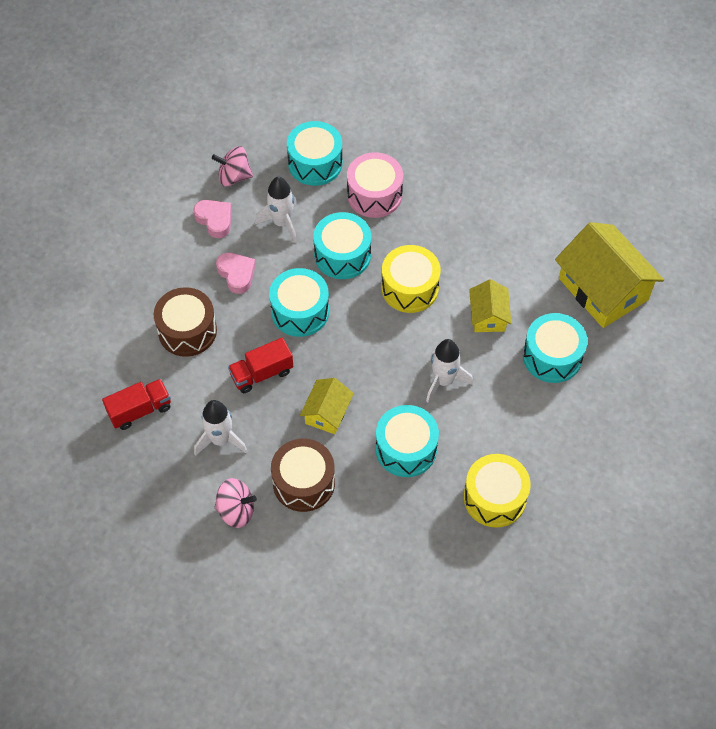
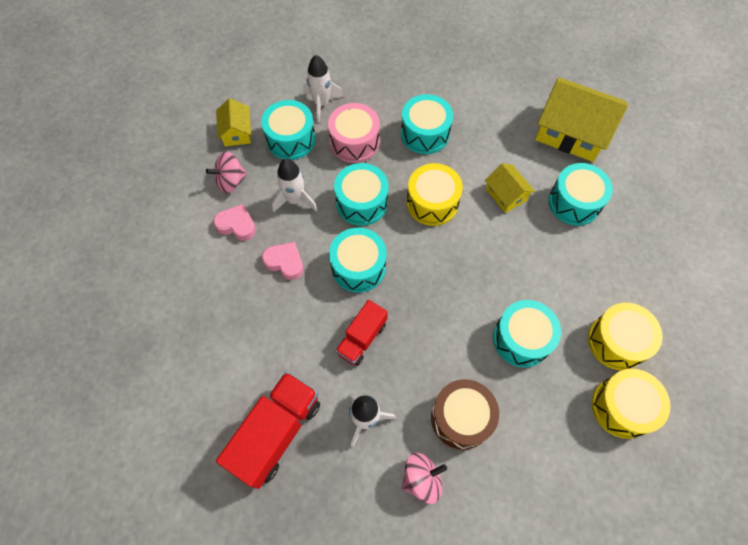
camera: 30 degrees left, 5 degrees up
(140, 410) = (276, 433): red truck -> red truck, size x1.64
(187, 331) = (273, 334): brown drum -> none
(327, 413) = (438, 343): yellow house -> yellow house (237, 132)
(443, 381) = (510, 265): white rocket -> white rocket (322, 103)
(450, 219) = (425, 133): none -> turquoise drum
(455, 552) = (622, 407): none -> yellow drum

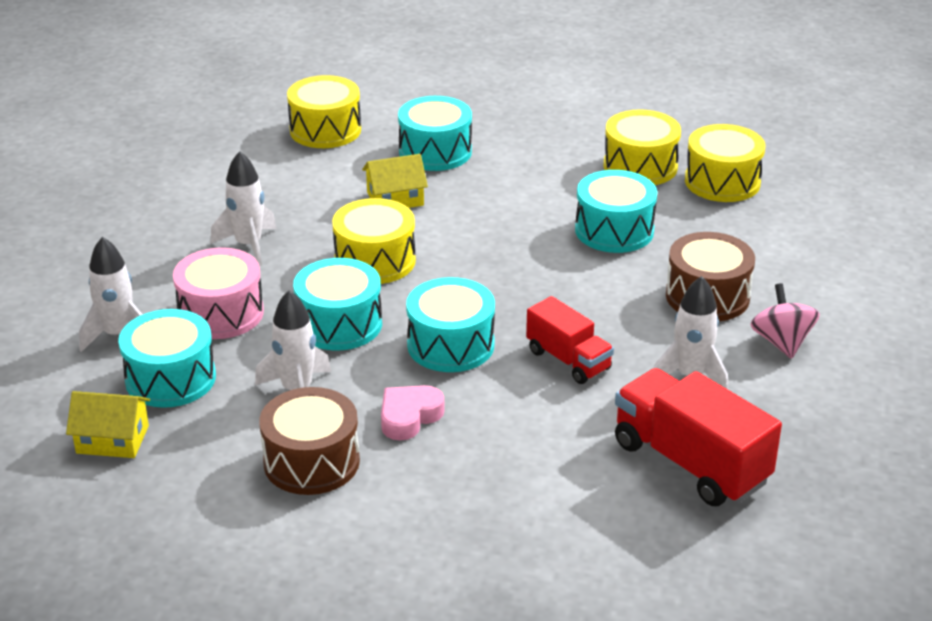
camera: 75 degrees left, 30 degrees down
(230, 181) = (216, 459): pink spinning top -> none
(237, 225) = (311, 462): pink heart -> brown drum
(425, 133) = (248, 245): turquoise drum -> white rocket
(571, 132) = (325, 130): yellow house -> yellow drum

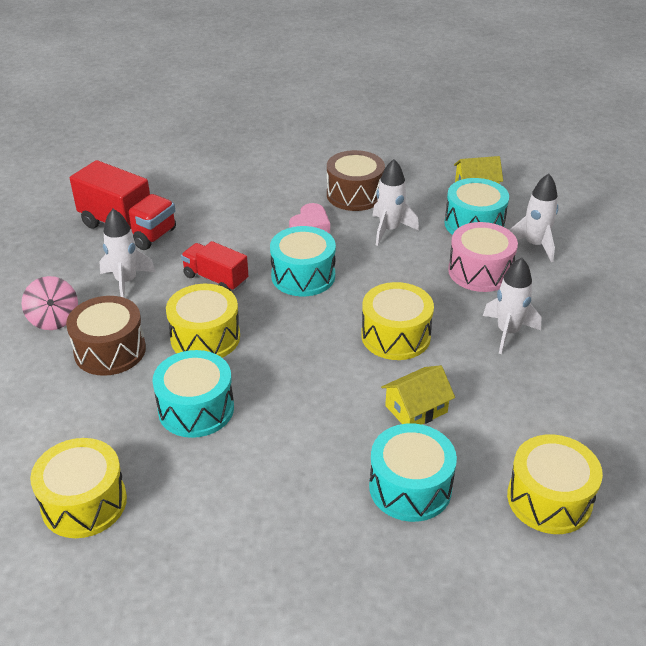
camera: 165 degrees right, 5 degrees up
(339, 324) = (390, 278): turquoise drum -> none
(640, 166) = (177, 510): yellow drum -> yellow drum (205, 337)

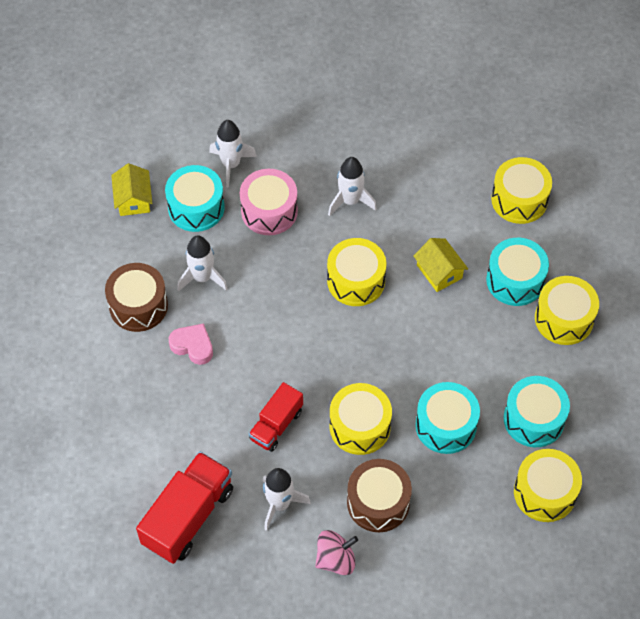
camera: 90 degrees left, 20 degrees up
(303, 276) = (273, 351): turquoise drum -> turquoise drum (534, 419)
(349, 542) = (564, 318): none -> yellow drum

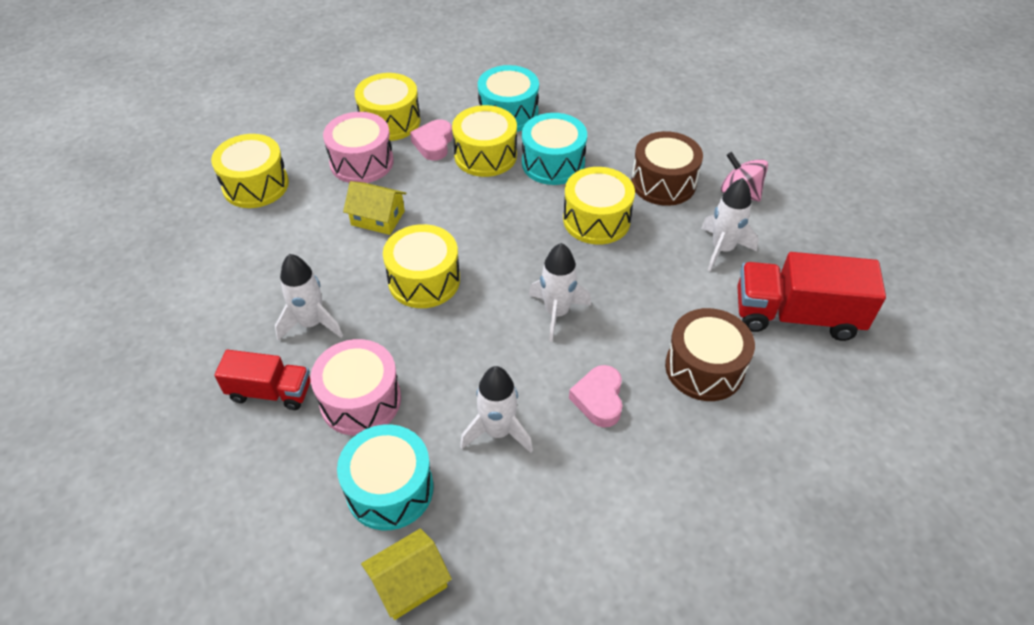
camera: 115 degrees left, 10 degrees down
(138, 305) = (579, 487): brown drum -> brown drum (704, 368)
(231, 164) = (298, 477): white rocket -> white rocket (557, 313)
(276, 425) = (642, 283): red truck -> red truck (270, 392)
(439, 271) = (378, 218): yellow house -> yellow house turned 75 degrees clockwise
(515, 280) = (361, 162): turquoise drum -> pink drum
(515, 342) = (433, 144): none -> pink heart
(545, 492) = (574, 91): yellow drum -> yellow drum (485, 155)

